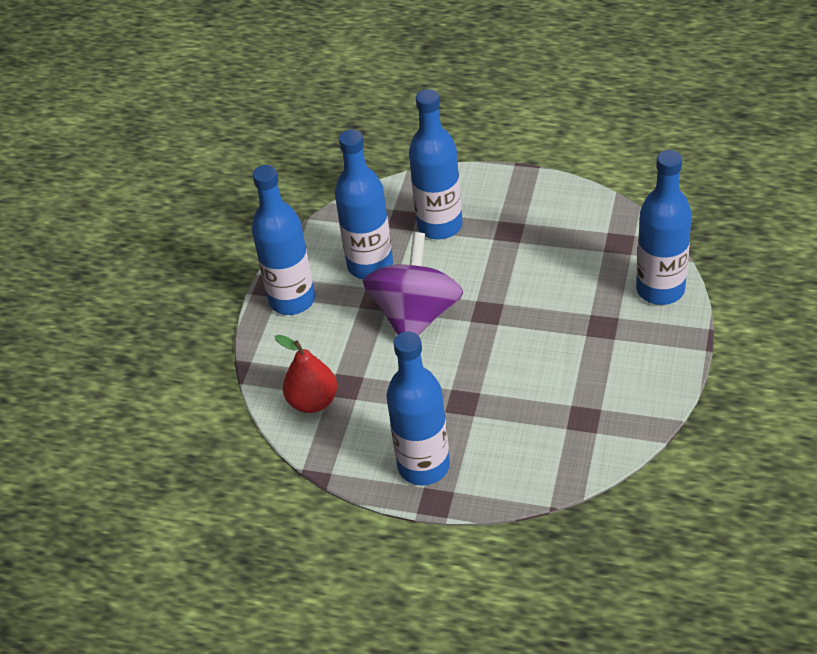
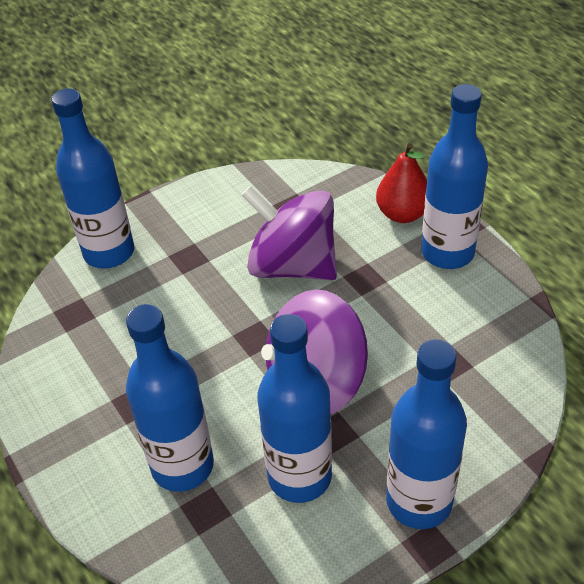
camera: 140 degrees left, 0 degrees up
(313, 401) = (493, 369): red pear -> red pear (402, 214)
(523, 374) = (292, 265): none -> purple spinning top

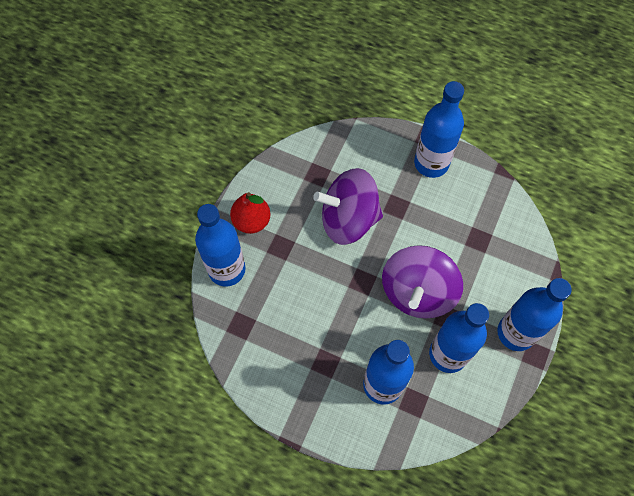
camera: 35 degrees left, 20 degrees up
(402, 214) = (387, 147): red pear -> red pear (251, 221)

